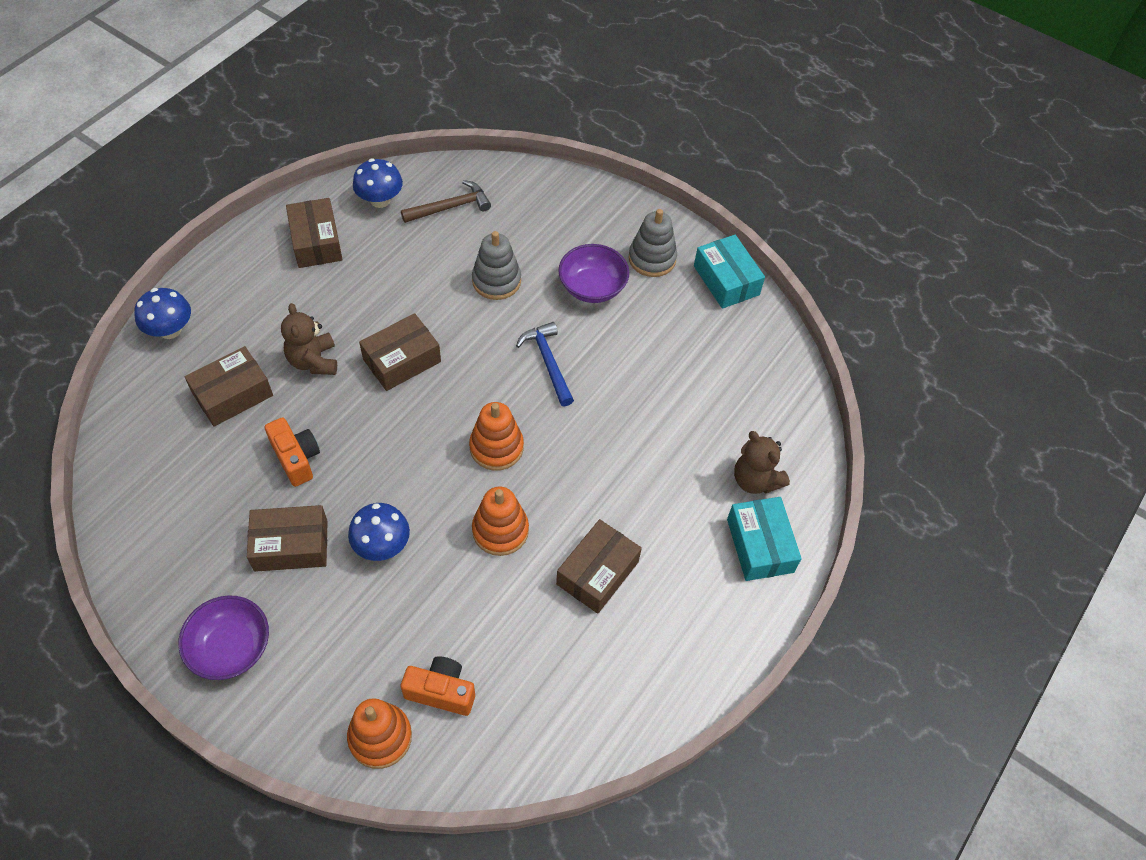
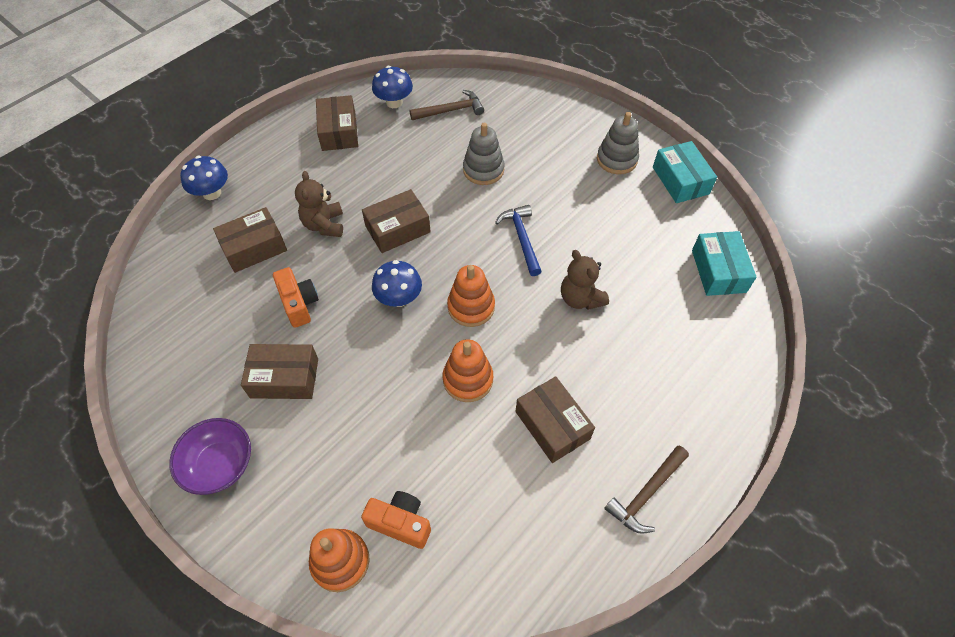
camera: 10 degrees right, 0 degrees up
(382, 545) = (362, 384): blue mushroom -> blue mushroom (399, 298)
(592, 287) = (564, 179): purple bowl -> none
(597, 573) = (552, 425): brown box -> brown box turned 75 degrees counterclockwise
(701, 637) = (646, 493): none -> brown hammer
(755, 480) = (701, 352): brown teddy bear -> brown teddy bear (580, 298)
(760, 545) = (704, 412): turquoise box -> turquoise box (718, 271)

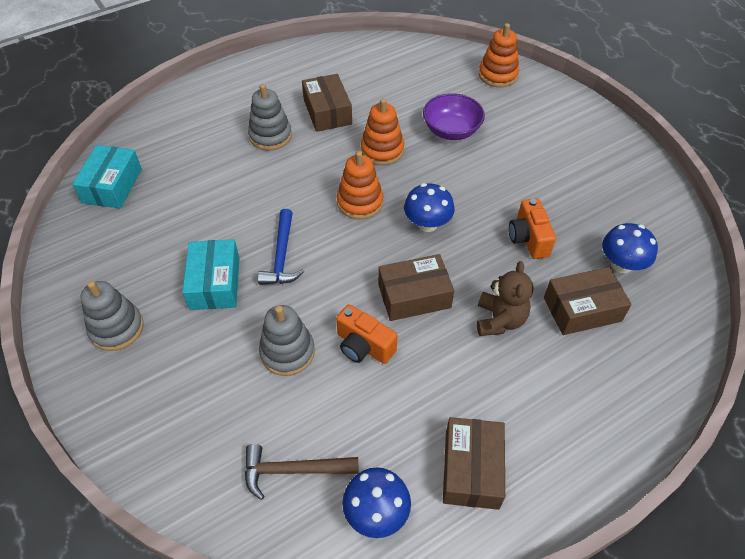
camera: 165 degrees left, 5 degrees down
(212, 193) = (649, 399): blue mushroom -> blue mushroom (621, 264)
(220, 464) = (588, 136): purple bowl -> purple bowl (451, 130)
(284, 378) = (540, 181): brown box -> none
(400, 523) = (455, 84): orange camera -> orange camera (363, 346)
(580, 298) = (255, 189): brown teddy bear -> none
(601, 370) = (270, 136): none -> grey stacking toy
(646, 493) = (283, 69): brown hammer -> none
(680, 180) = (66, 284): turquoise box -> turquoise box (215, 283)

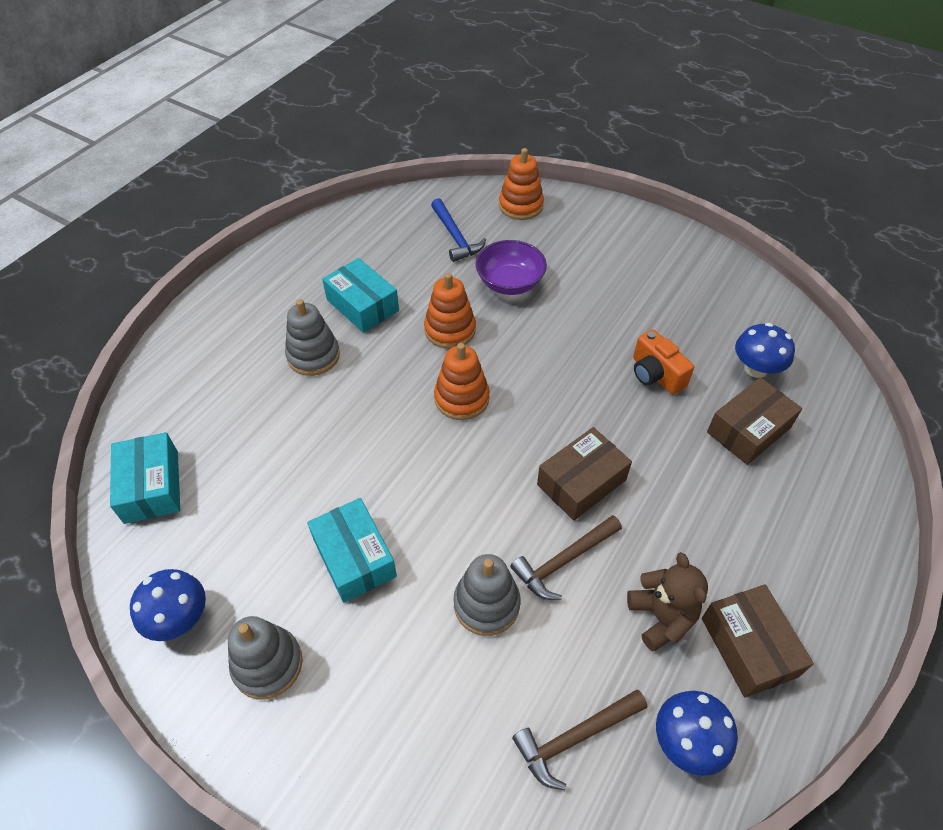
camera: 25 degrees left, 0 degrees up
(281, 256) = (412, 494): blue hammer -> blue hammer (455, 237)
(327, 112) = (362, 305): brown box -> turquoise box
(363, 346) = (563, 561): orange camera -> brown hammer
(427, 224) = (547, 396): blue mushroom -> blue mushroom (179, 618)
(499, 320) = (680, 473): brown teddy bear -> brown teddy bear (661, 617)

